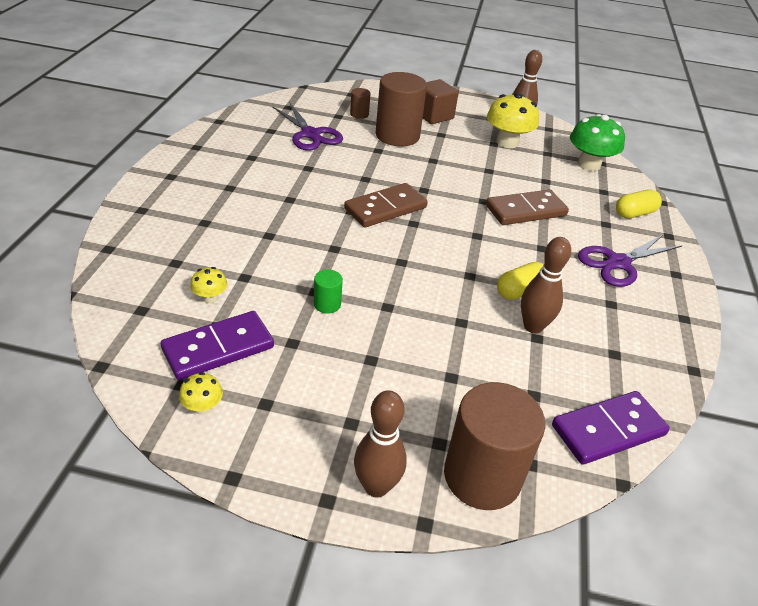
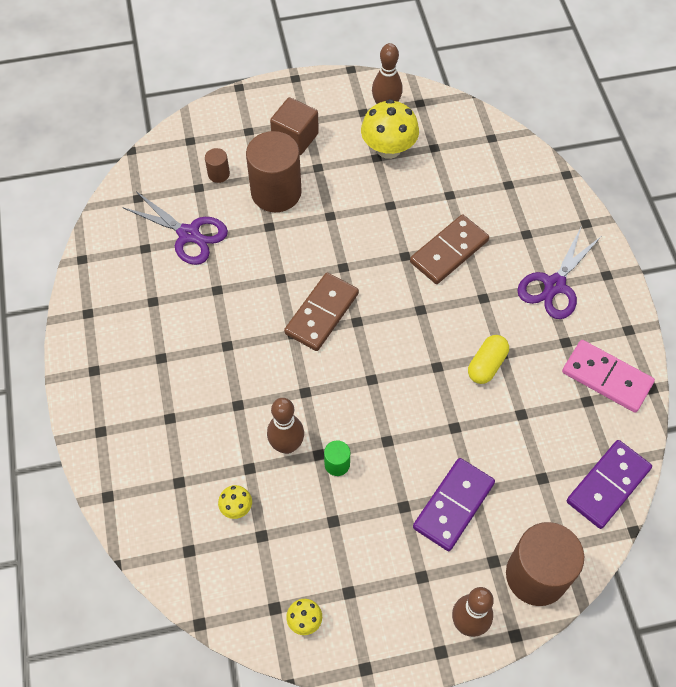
camera: 20 degrees left, 20 degrees up
(218, 348) = (278, 558): purple domino -> purple domino (453, 505)
(533, 326) = (513, 403): brown bowling pin -> brown bowling pin (287, 445)
(589, 164) = (480, 147): green mushroom -> none
(634, 213) = (546, 205): yellow capsule -> none
(645, 344) = (606, 377): none -> pink domino

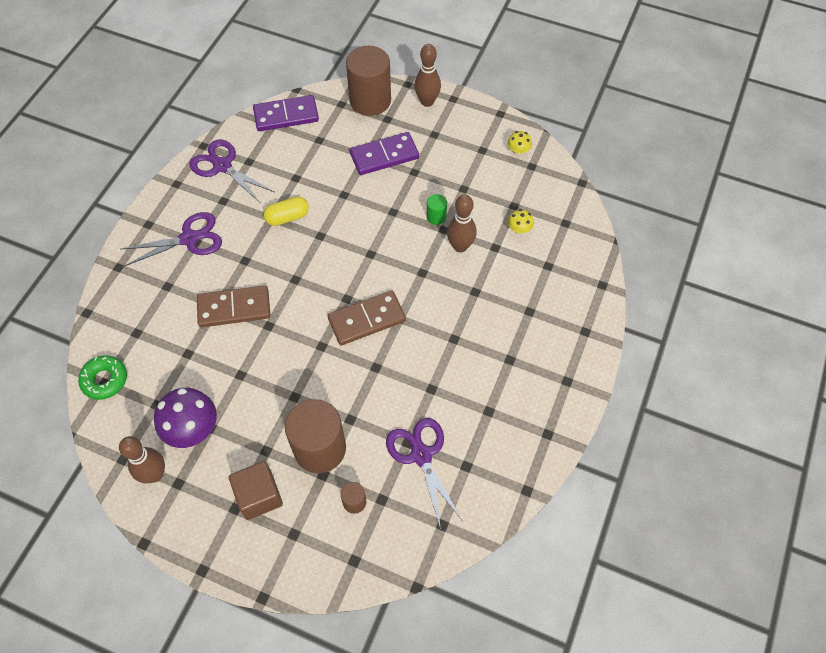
camera: 145 degrees left, 0 degrees up
(388, 148) = (192, 429): yellow mushroom -> purple mushroom
(492, 139) = (105, 380): none -> green donut
(606, 377) = (222, 166): pink domino -> purple scissors

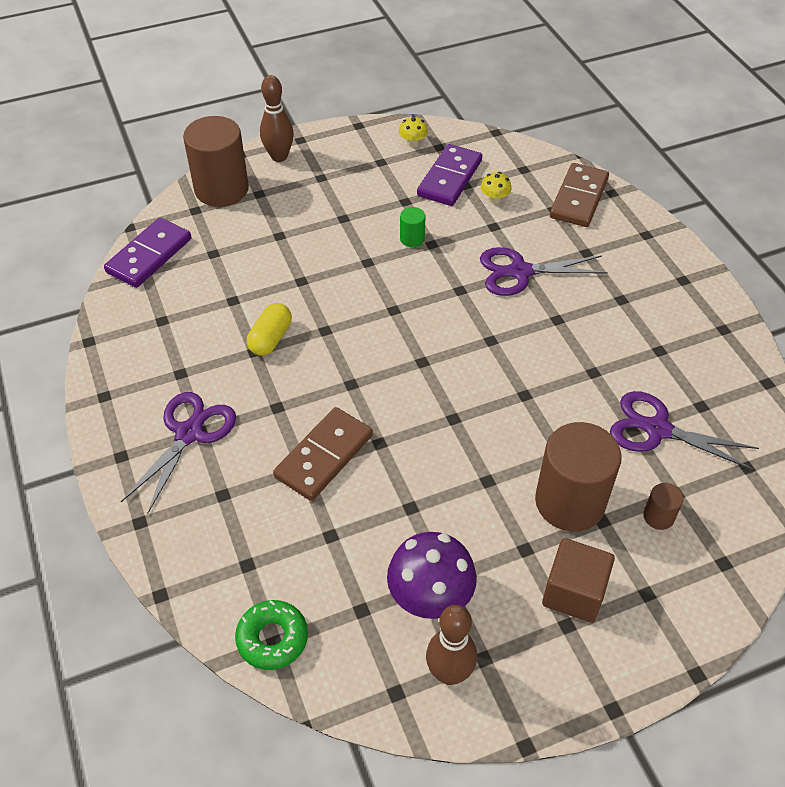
camera: 45 degrees left, 10 degrees down
(222, 166) = (137, 344): purple scissors -> purple scissors (520, 272)
(367, 320) = (464, 364): brown domino -> brown domino (579, 198)
(384, 156) = (297, 224): purple domino -> purple domino (450, 178)
(460, 246) = (464, 246): brown bowling pin -> none

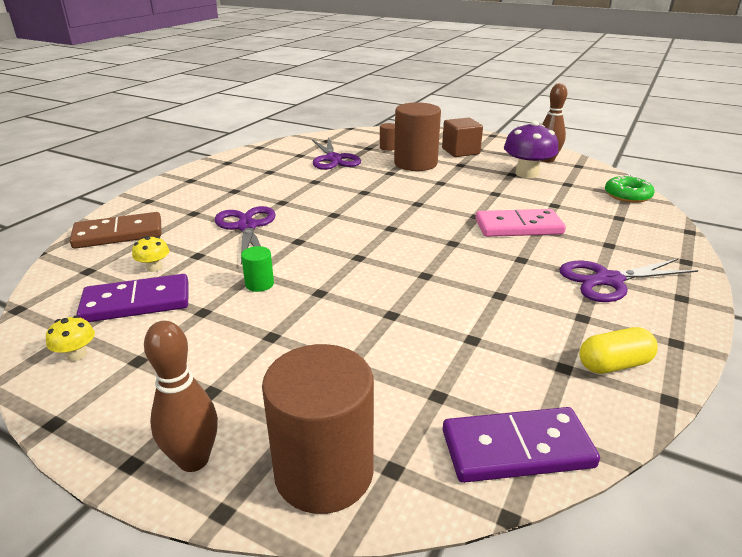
camera: 130 degrees left, 20 degrees down
(270, 338) = (475, 294): yellow capsule -> yellow capsule (614, 364)
(324, 456) = (518, 227): brown domino -> pink domino
(520, 272) = (247, 227): purple scissors -> purple scissors turned 150 degrees counterclockwise

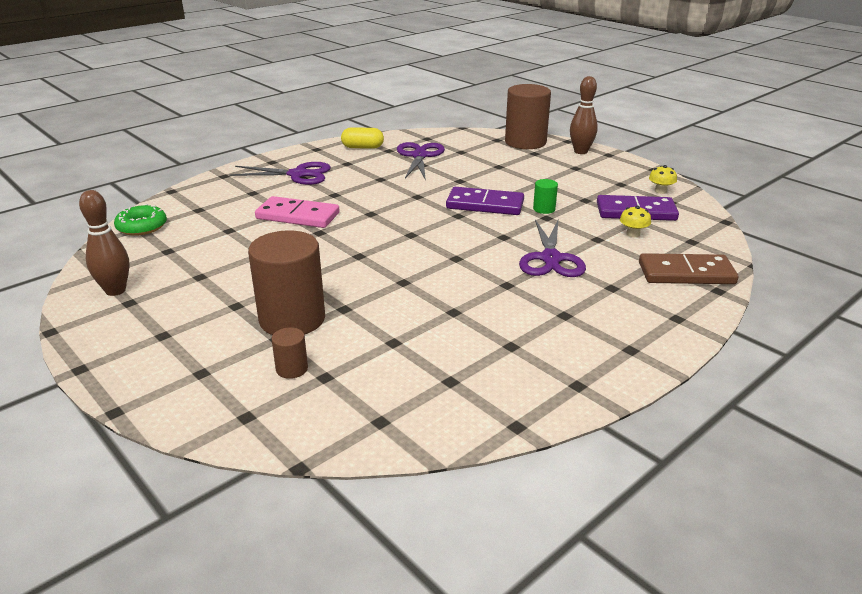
camera: 160 degrees left, 0 degrees up
(333, 159) = (401, 356): purple scissors -> purple scissors (419, 156)
(460, 151) = (196, 334): brown cube -> none
(517, 449) = (442, 136): purple domino -> purple domino (485, 205)
(527, 173) = (182, 273): purple mushroom -> none

